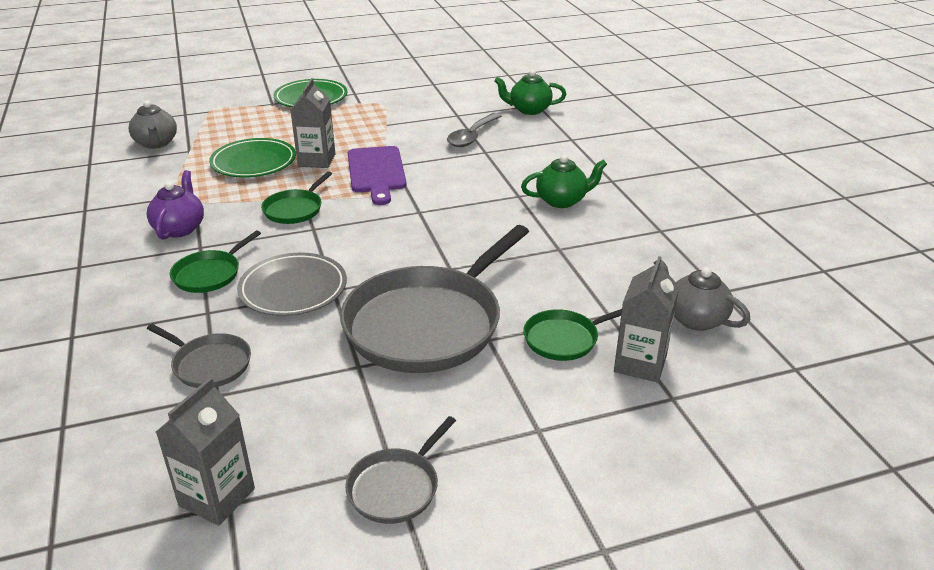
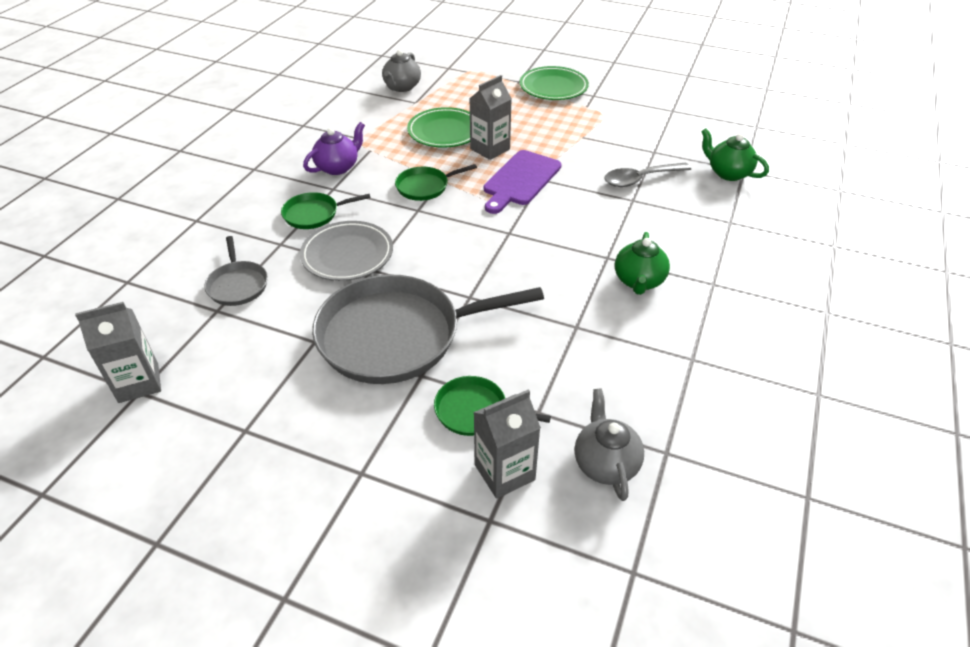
camera: 40 degrees right, 10 degrees up
(396, 487) = (228, 449): grey pan -> none
(562, 200) = (639, 281): green teapot -> green teapot turned 75 degrees clockwise

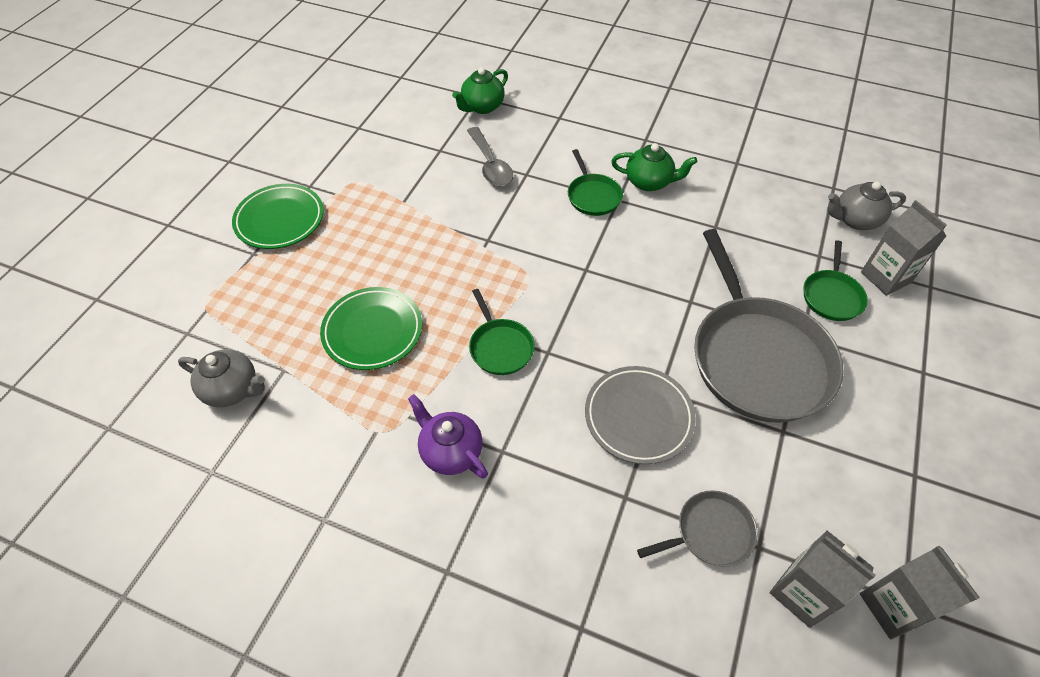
camera: 90 degrees left, 10 degrees up
(314, 214) = (560, 466): green pan -> green pan (593, 196)
(490, 149) = (420, 284): grey carton -> grey carton (801, 593)
(520, 180) = (489, 257): purple cutting board -> none

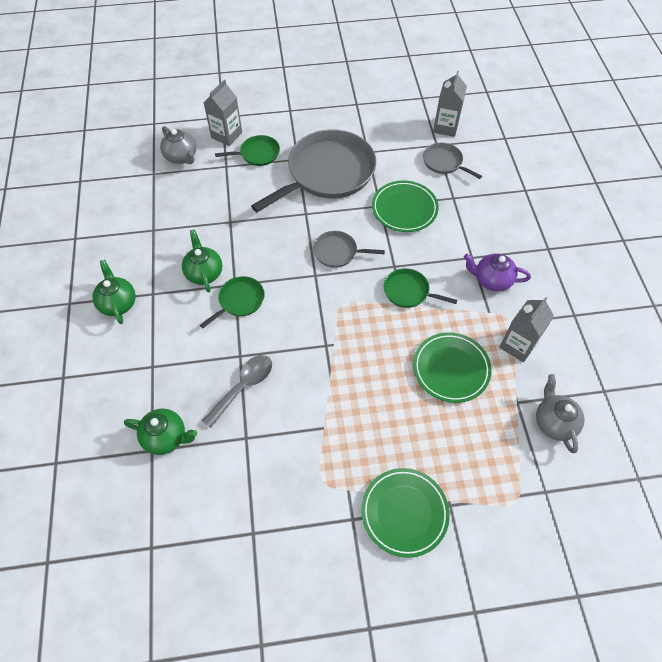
camera: 120 degrees left, 5 degrees up
(450, 451) = (491, 280): purple teapot -> purple teapot turned 90 degrees clockwise
(500, 347) = (409, 291): green pan -> green pan turned 105 degrees counterclockwise
(606, 306) = (338, 252): none -> grey pan
(638, 417) = (404, 209): grey plate -> green plate
(648, 115) = (118, 303): none -> green teapot
(893, 607) = (427, 100): grey carton -> grey carton (518, 345)

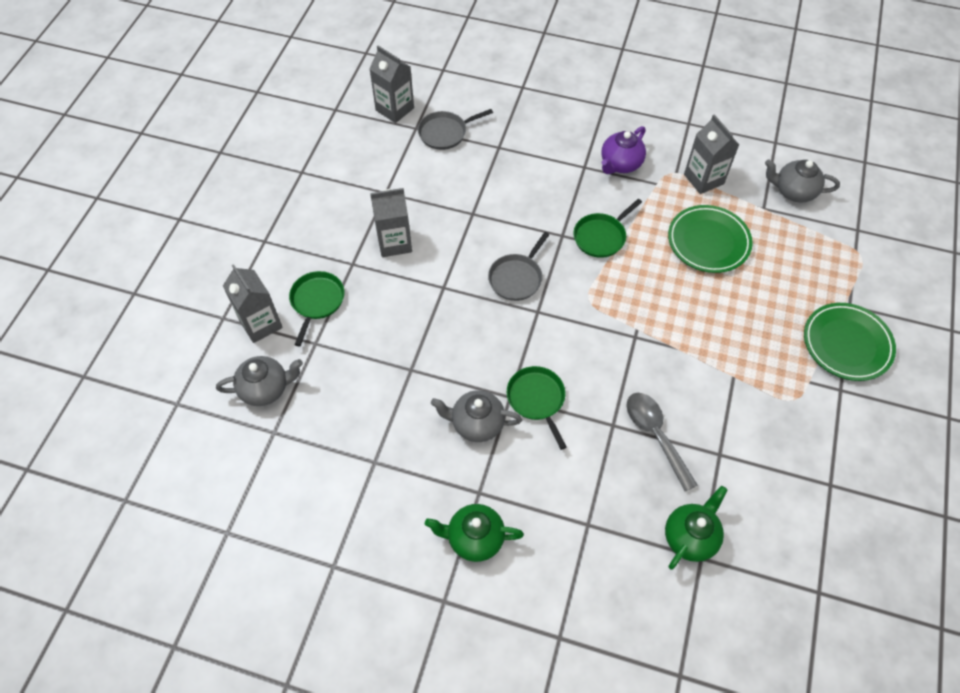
camera: 65 degrees left, 0 degrees up
(204, 273) = (476, 424): green teapot -> grey teapot
(327, 173) = (394, 243): grey pan -> grey carton
(404, 209) = (490, 194): green plate -> none

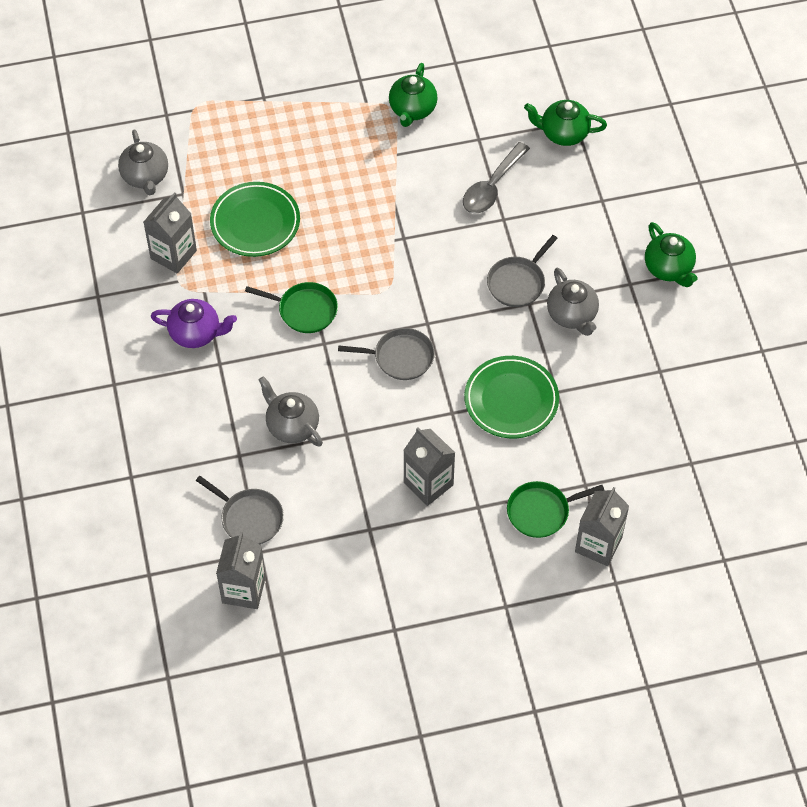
camera: 120 degrees left, 0 degrees up
(266, 389) = (657, 496): grey teapot -> grey teapot (292, 425)
(537, 399) = (518, 282): green pan -> grey pan
(783, 415) = (412, 109): none -> green teapot
(847, 344) = (308, 88): green plate -> green plate (511, 400)

